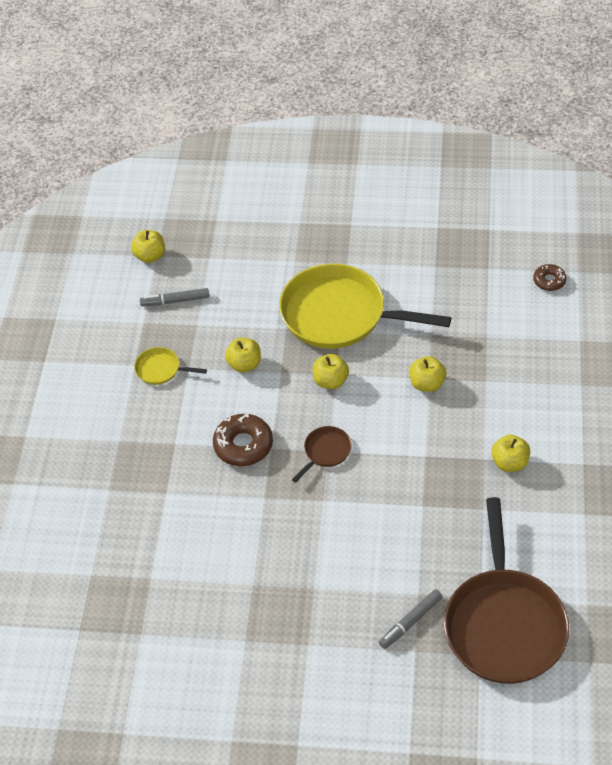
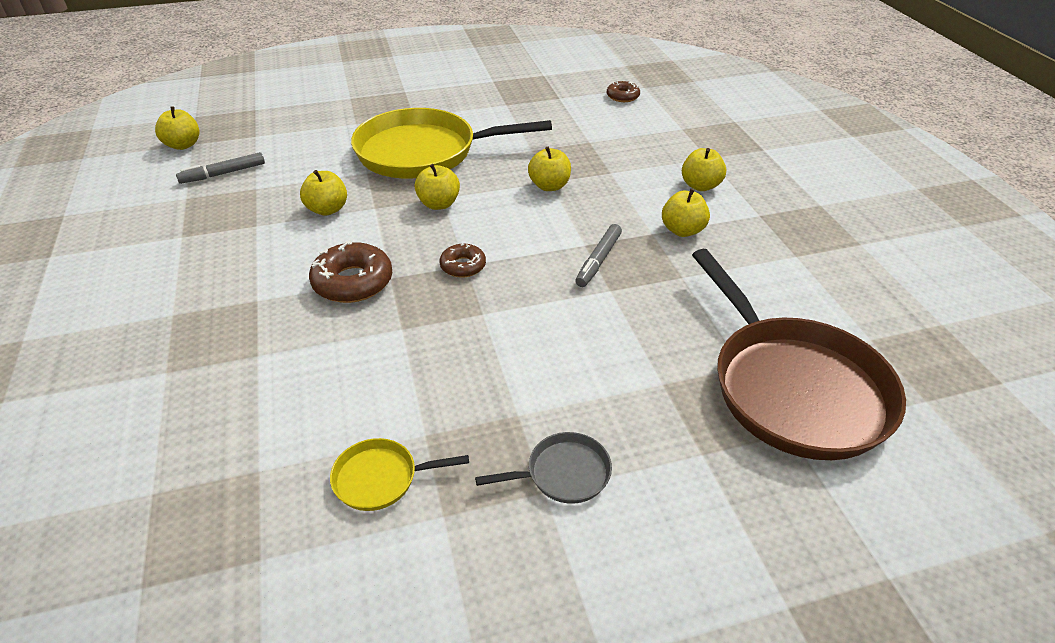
camera: 25 degrees left, 10 degrees down
(161, 369) = (218, 233): yellow pan -> yellow pan (380, 478)
(324, 636) = (563, 473): none -> grey pan
(325, 452) = (463, 266): brown pan -> brown donut
(411, 622) = (674, 419): grey marker -> grey marker (598, 260)
(553, 417) = (700, 186): none -> yellow apple

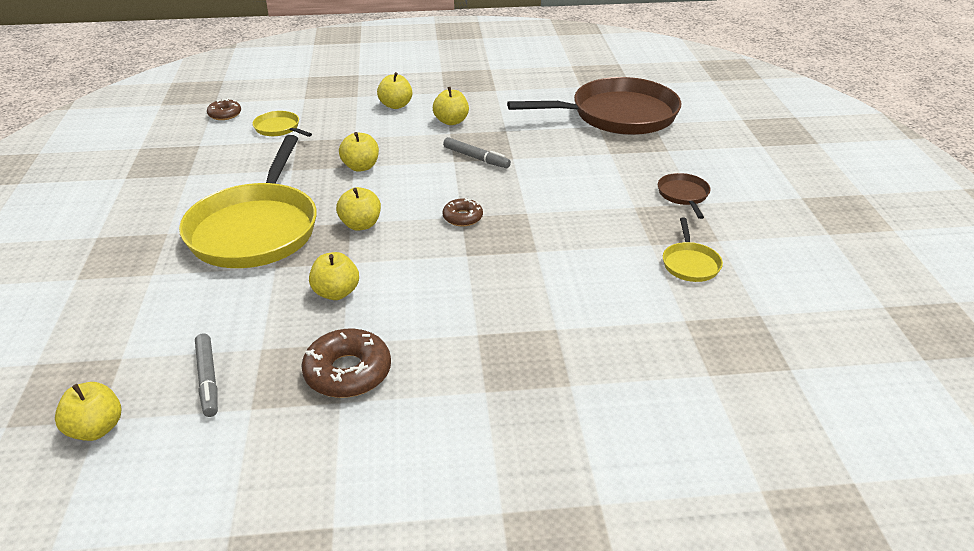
camera: 80 degrees left, 5 degrees down
(353, 282) = (466, 276): brown donut -> brown donut (348, 372)
(563, 473) = (683, 195): grey pan -> brown pan
(608, 128) = (279, 128): none -> yellow pan

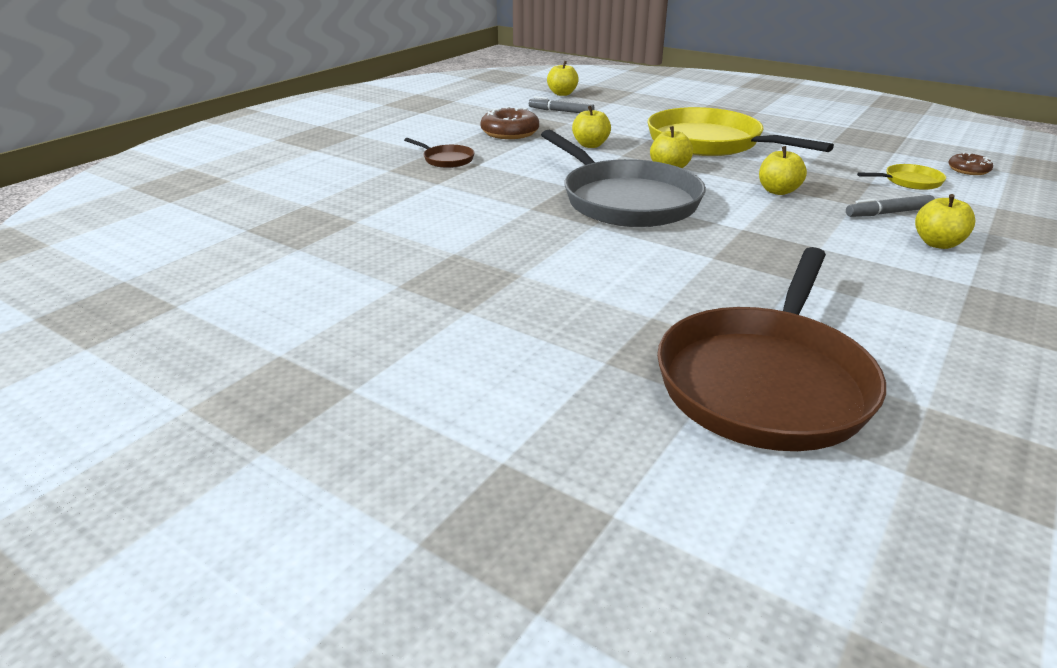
camera: 130 degrees right, 5 degrees down
(451, 121) = (856, 258): yellow apple -> none
(462, 217) = (625, 200): brown donut -> grey pan
(476, 158) = (737, 240): grey marker -> grey marker (888, 213)
(683, 195) = (494, 311): brown pan -> brown pan (446, 160)
(690, 264) = (399, 255): yellow pan -> none

